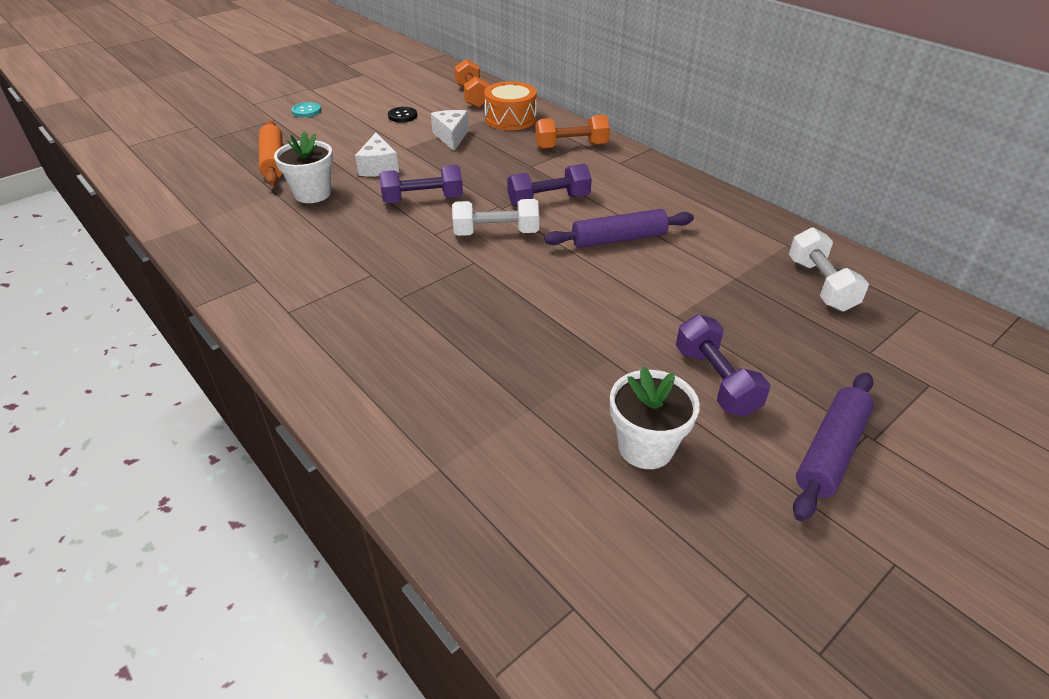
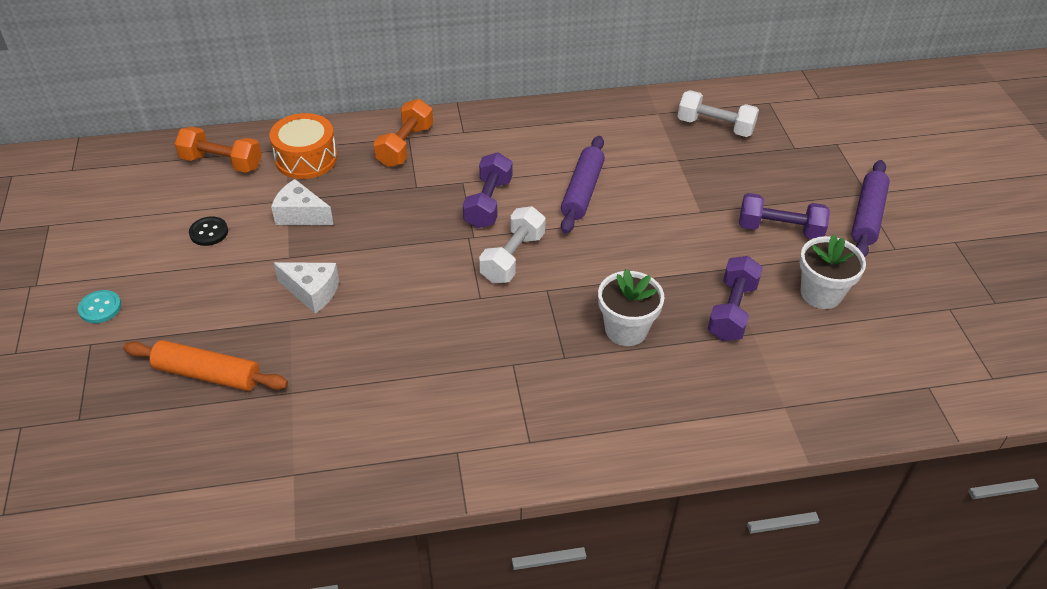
camera: 60 degrees left, 5 degrees up
(312, 194) = (320, 362): white flower pot -> white flower pot (626, 329)
(423, 199) = (411, 283): purple dumbbell -> purple dumbbell (732, 311)
(830, 451) = (867, 216): purple rolling pin -> purple rolling pin turned 45 degrees clockwise

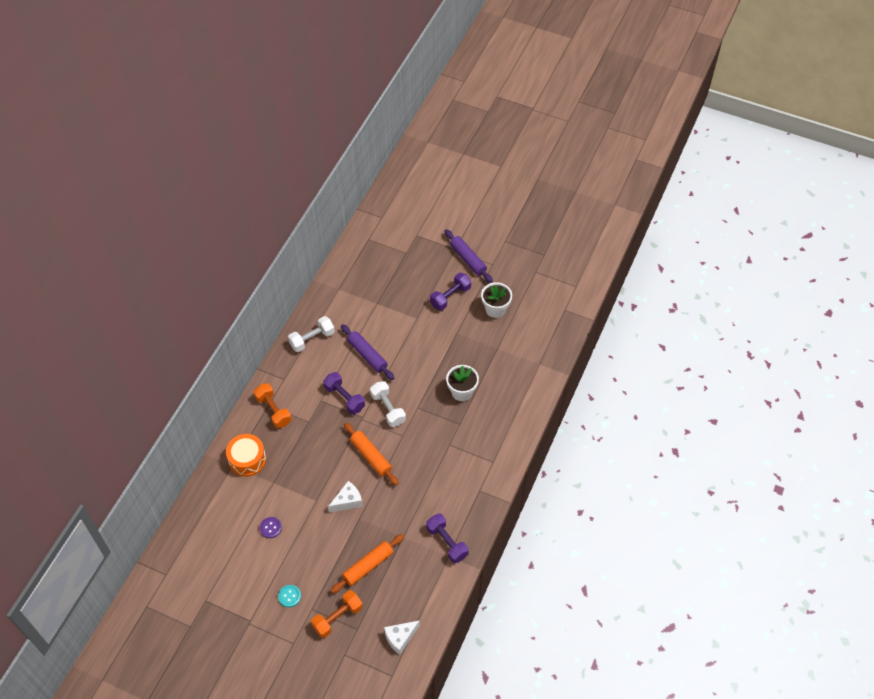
camera: 55 degrees left, 10 degrees up
(209, 232) = (270, 528): black button -> purple button
(222, 163) = (219, 500): orange dumbbell -> orange dumbbell (337, 617)
(300, 215) = (289, 482): white cheese -> white cheese (400, 638)
(412, 280) = (371, 456): none -> orange rolling pin
(715, 126) = (367, 273): white dumbbell -> white dumbbell (312, 339)
(732, 311) = (480, 347): purple dumbbell -> purple dumbbell (447, 542)

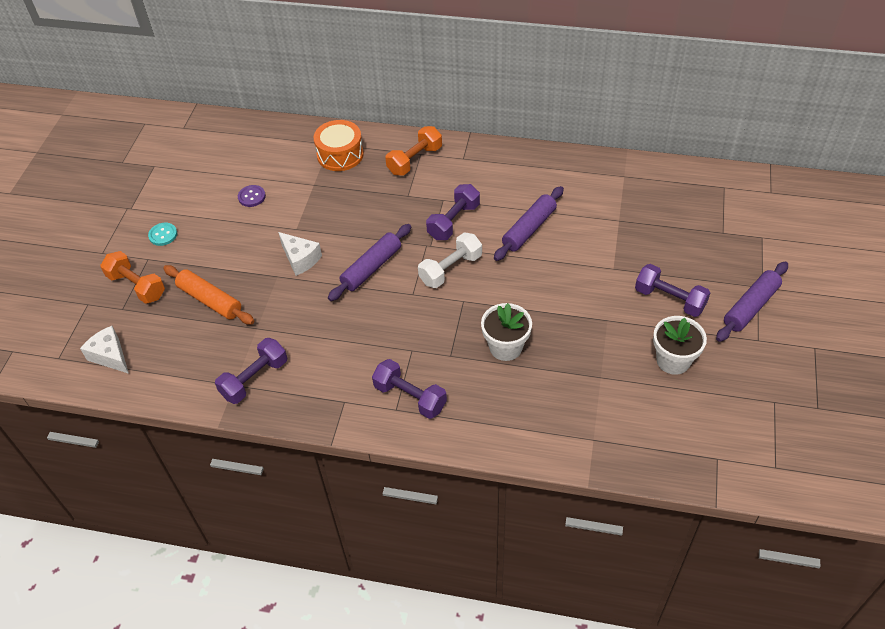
camera: 80 degrees right, 5 degrees down
(312, 339) = (533, 170): white dumbbell -> none
(371, 456) = (371, 268): orange rolling pin -> purple rolling pin
(485, 452) = (410, 397): none -> purple dumbbell

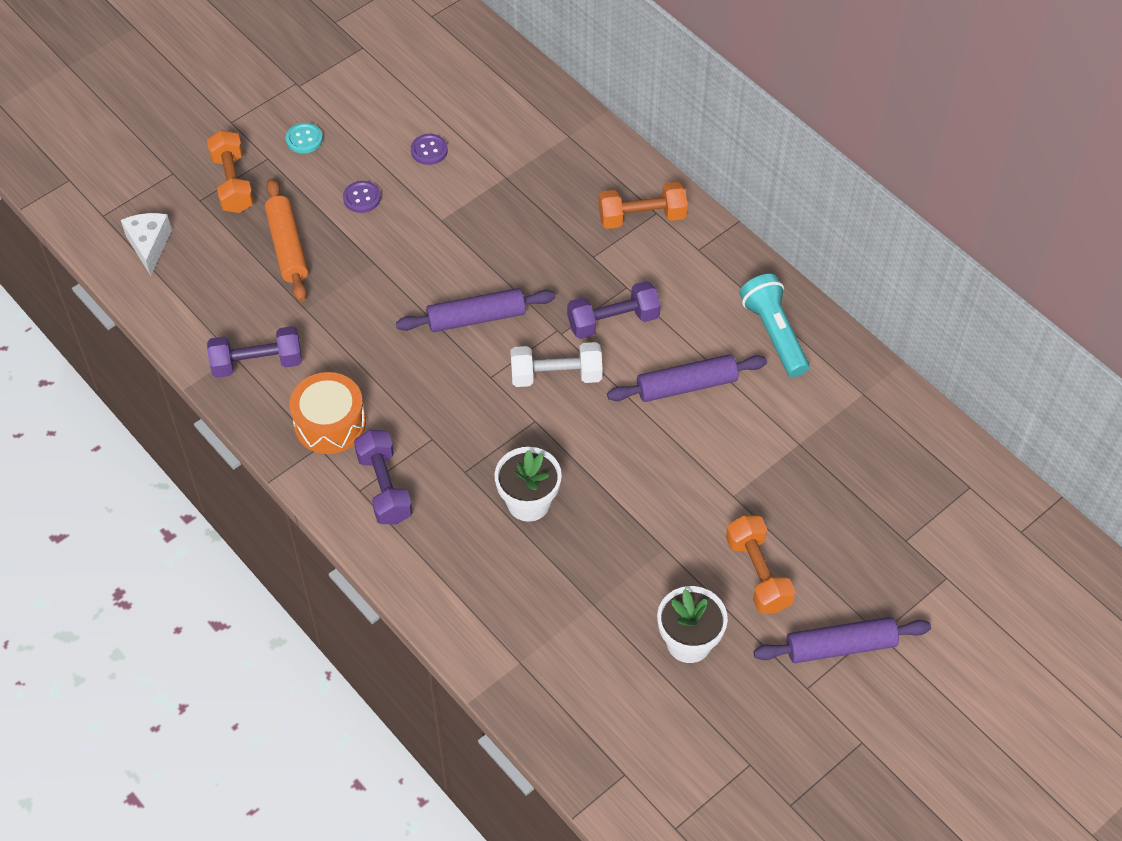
camera: 35 degrees right, 5 degrees up
(233, 245) = (362, 198): none -> purple button
(300, 259) = (414, 259): white cheese -> none
(340, 154) = (567, 157): orange drum -> orange drum (330, 423)
(547, 175) = (773, 333): none -> turquoise flashlight
(669, 299) = (758, 574): purple dumbbell -> orange dumbbell

